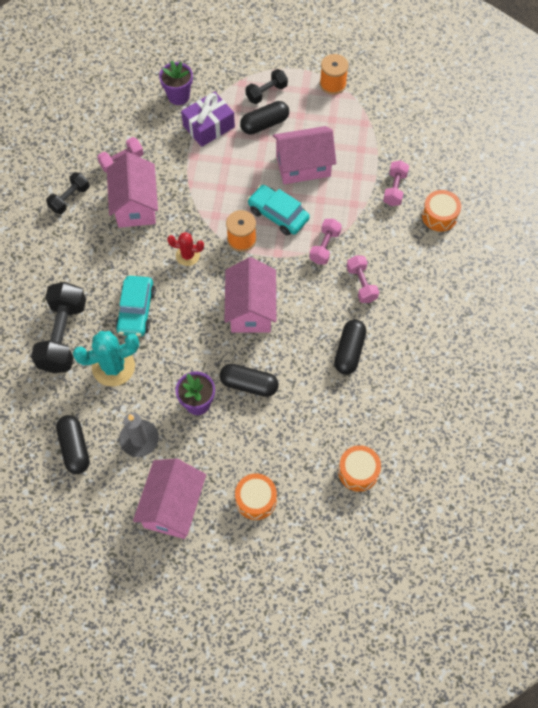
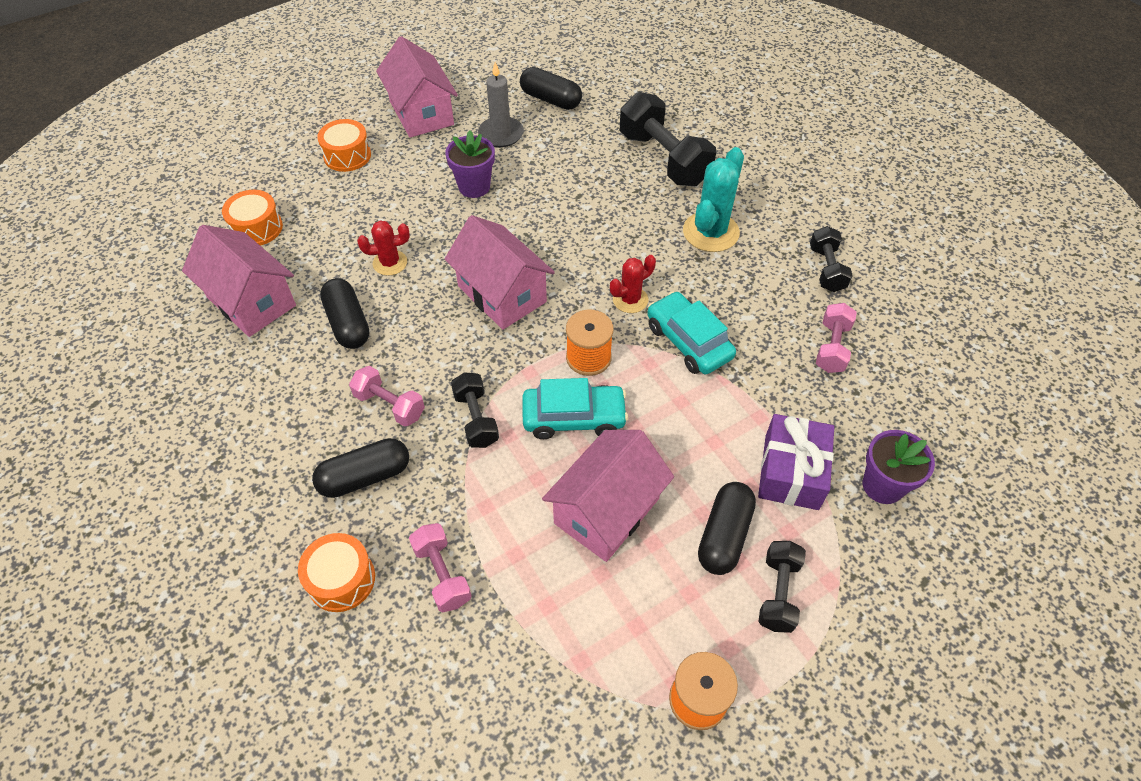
camera: 140 degrees right, 10 degrees down
(113, 367) = (587, 165): turquoise cactus -> turquoise cactus (710, 232)
(135, 205) = (751, 311): pink house -> pink house (251, 301)
(136, 311) = (621, 218): turquoise car -> turquoise car (688, 341)
(249, 384) = (436, 229): black capsule -> black capsule (365, 477)
(295, 378) = (390, 263): none -> red cactus
(324, 247) = (476, 419): pink dumbbell -> black dumbbell

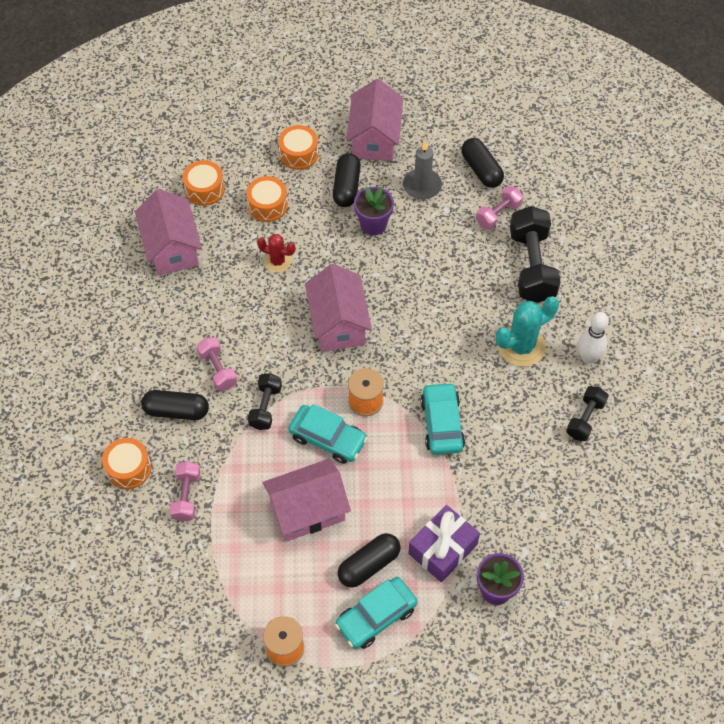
camera: 30 degrees right, 5 degrees up
(342, 215) = (267, 205): none -> orange drum
(348, 323) = (224, 296): black capsule -> black capsule (346, 187)
(630, 300) = (424, 372): red cactus -> none
(778, 593) = (376, 617): black dumbbell -> turquoise car
(782, 213) = (588, 357): none -> white bowling pin
(831, 347) = (540, 479): pink dumbbell -> pink dumbbell (498, 214)

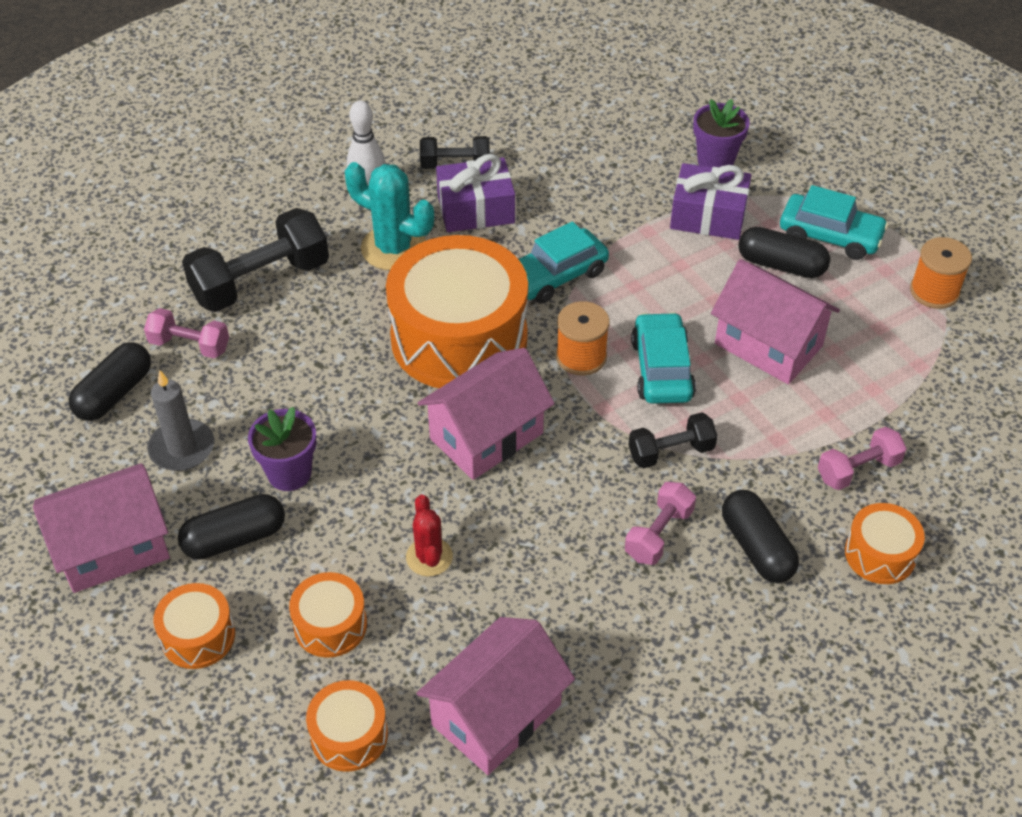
camera: 120 degrees left, 10 degrees down
(421, 345) = (459, 338): none -> orange drum
(532, 409) = (476, 209): none -> purple gift

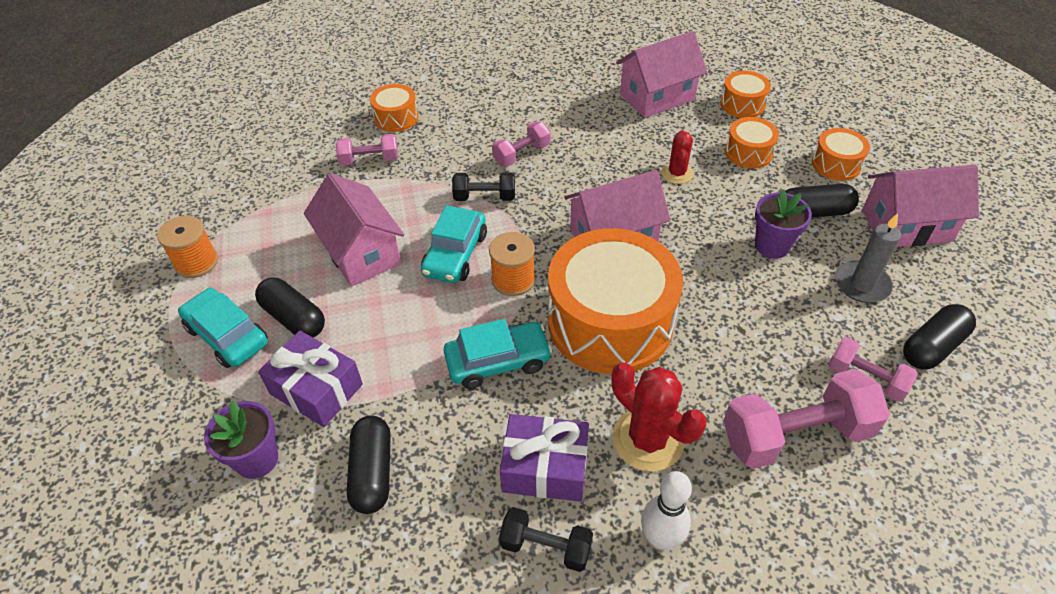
camera: 160 degrees left, 0 degrees up
(261, 282) = (795, 435): black dumbbell -> pink dumbbell
(394, 248) = (648, 439): turquoise cactus -> red cactus
(757, 547) = (465, 135): black capsule -> black capsule (372, 472)

